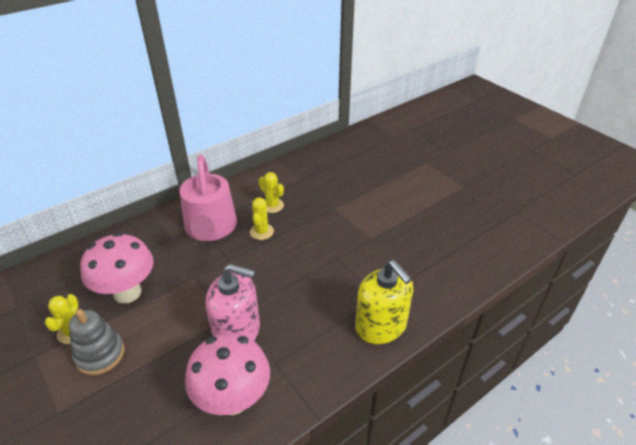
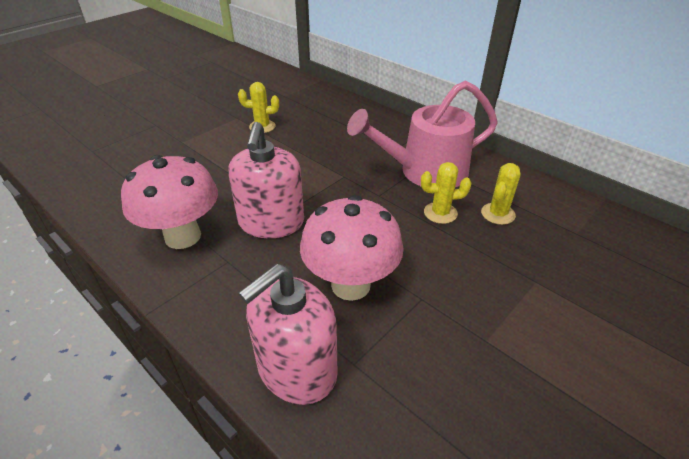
camera: 80 degrees right, 0 degrees up
(100, 354) = (239, 146): grey stacking toy -> none
(127, 292) = (312, 141): pink mushroom -> pink mushroom (350, 285)
(381, 325) = (296, 369): yellow soap dispenser -> pink soap dispenser

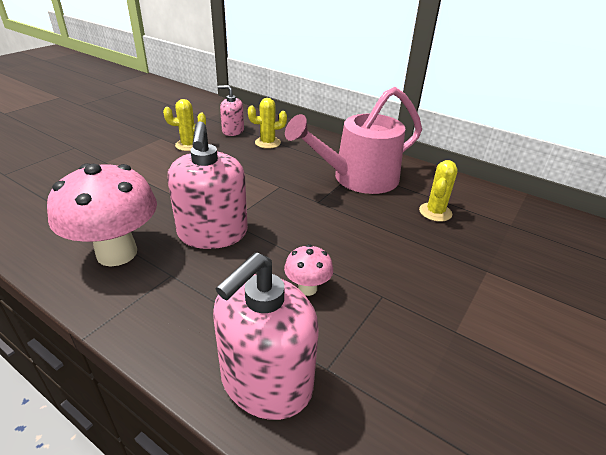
camera: 10 degrees left, 5 degrees down
(308, 112) = (233, 131): none -> pink soap dispenser
(350, 285) = (307, 288): pink mushroom -> pink mushroom, size x0.47
(440, 213) = (381, 214): yellow cactus -> yellow cactus (267, 143)

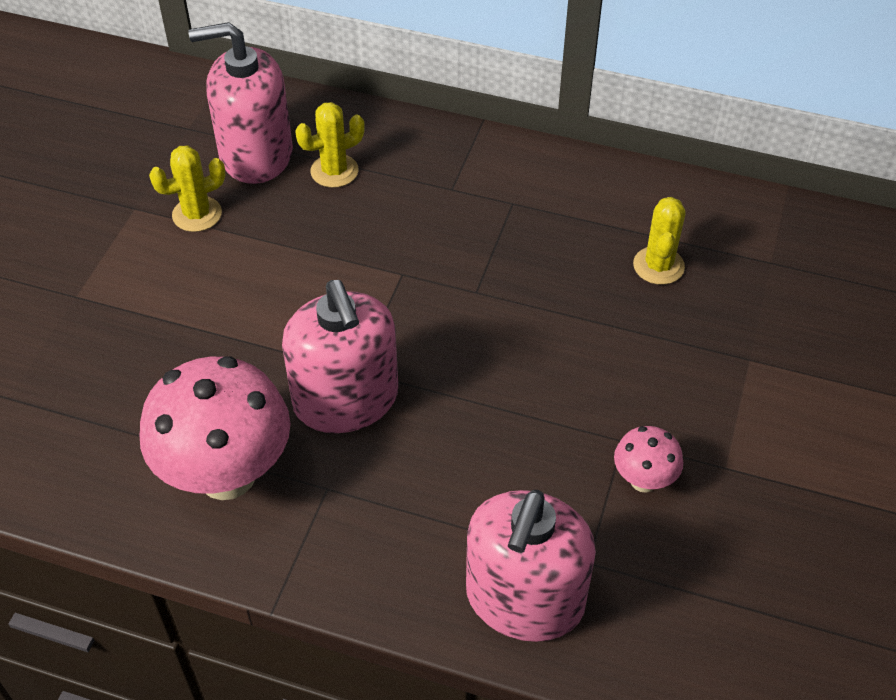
camera: 15 degrees left, 15 degrees up
(233, 131) = (256, 154): pink soap dispenser -> pink soap dispenser, size x1.81
(307, 288) = (522, 457): pink mushroom -> pink mushroom (643, 480)
(358, 178) = (521, 221): pink watering can -> none

